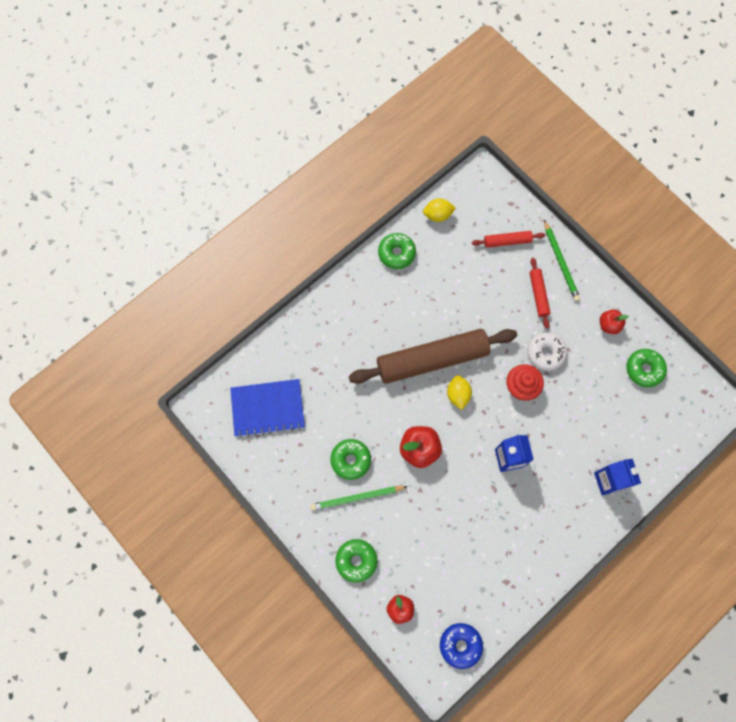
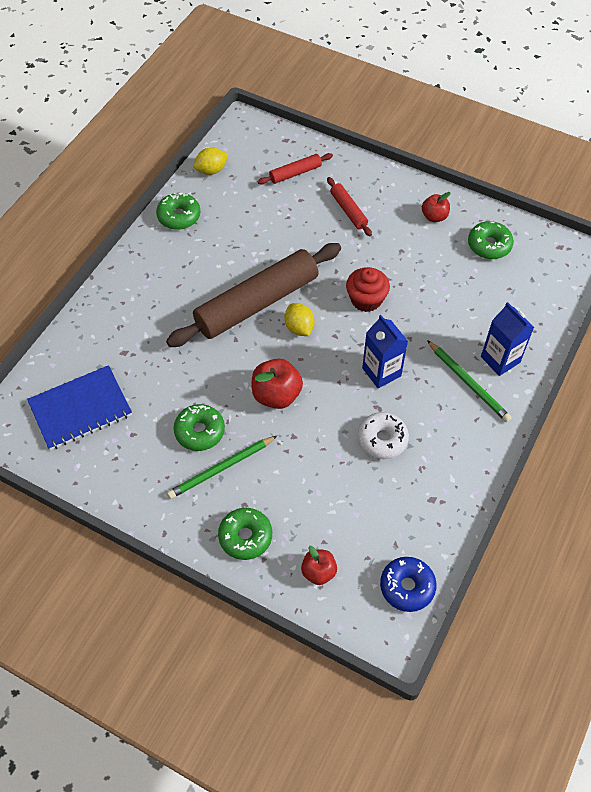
camera: 20 degrees left, 15 degrees down
(545, 353) = (379, 261): white donut -> white donut (382, 439)
(561, 262) = (359, 176): green pencil -> green pencil (468, 383)

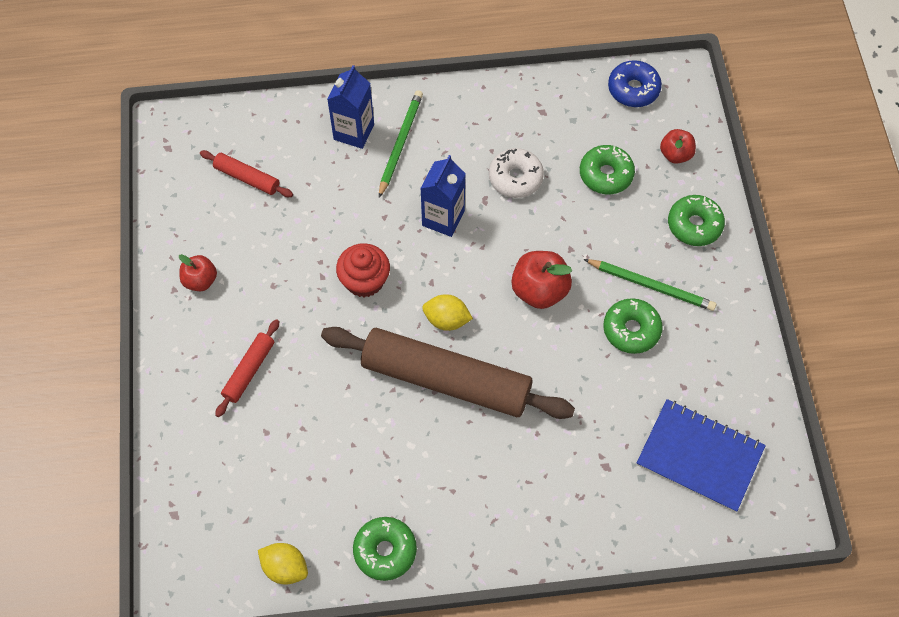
camera: 125 degrees left, 5 degrees up
(295, 173) = (226, 465): red rolling pin -> red rolling pin (247, 178)
(299, 328) = (446, 320): yellow lemon -> yellow lemon turned 75 degrees clockwise
(489, 245) = (209, 209): green donut -> green donut (606, 174)

